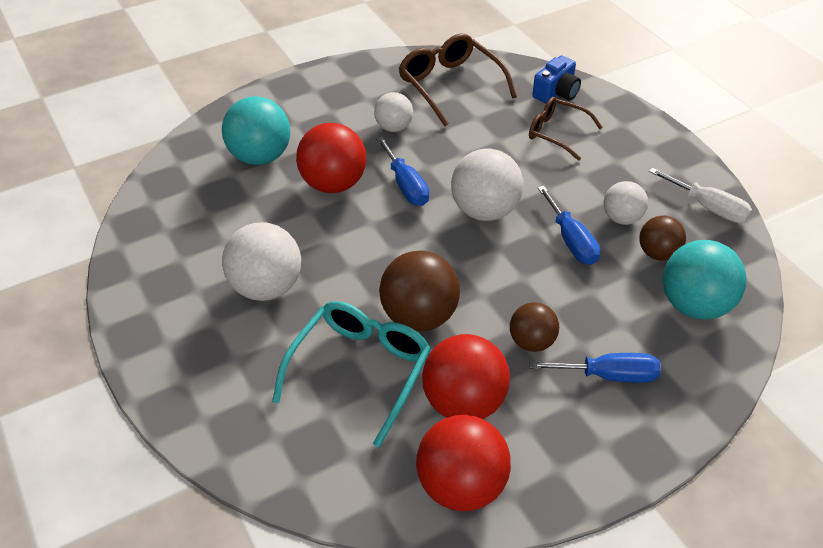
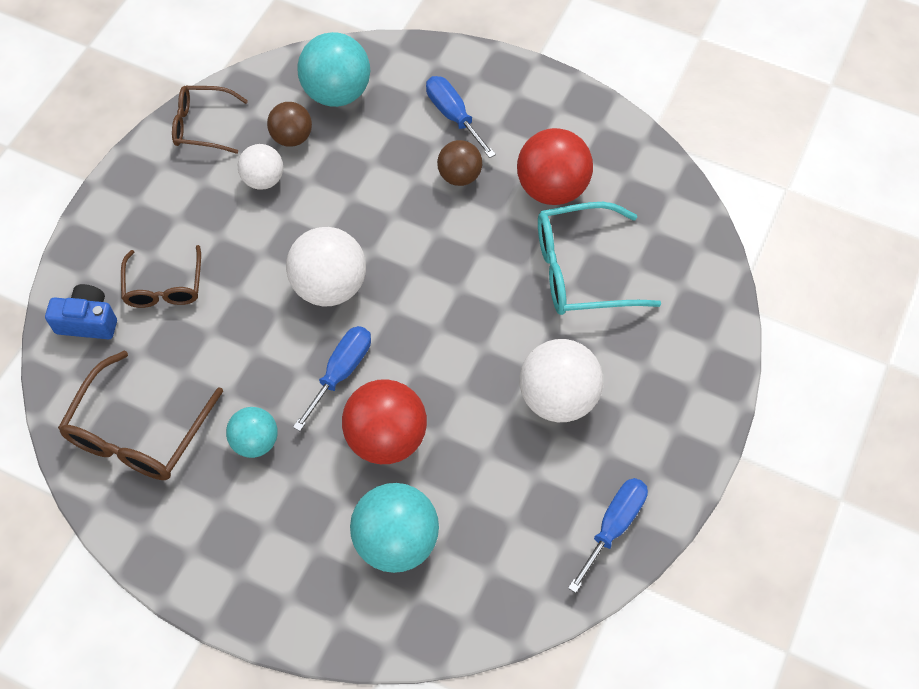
camera: 125 degrees left, 15 degrees up
(393, 127) = (255, 442): white ball -> turquoise ball
(419, 316) = (495, 263): brown ball -> none
(461, 486) = (619, 154): red ball -> none
(571, 240) = (321, 203): blue screwdriver -> blue screwdriver (614, 526)
(708, 207) = (202, 125): white screwdriver -> brown glasses

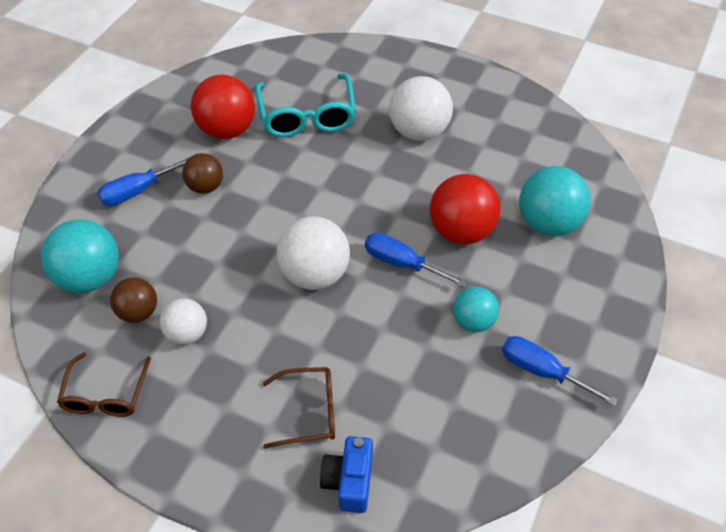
camera: 90 degrees left, 10 degrees down
(138, 432) = (473, 418): brown glasses -> none
(614, 526) = (516, 107): blue screwdriver -> blue screwdriver (542, 371)

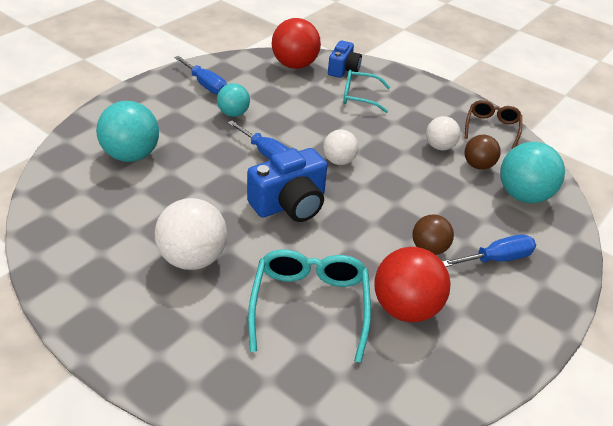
camera: 170 degrees left, 10 degrees down
(309, 412) = (360, 97): brown glasses -> turquoise glasses
(315, 275) = (339, 161): white ball -> white ball, size x0.60
(353, 204) = (290, 204): none -> blue camera
(461, 231) = (207, 164): red ball -> red ball (294, 65)

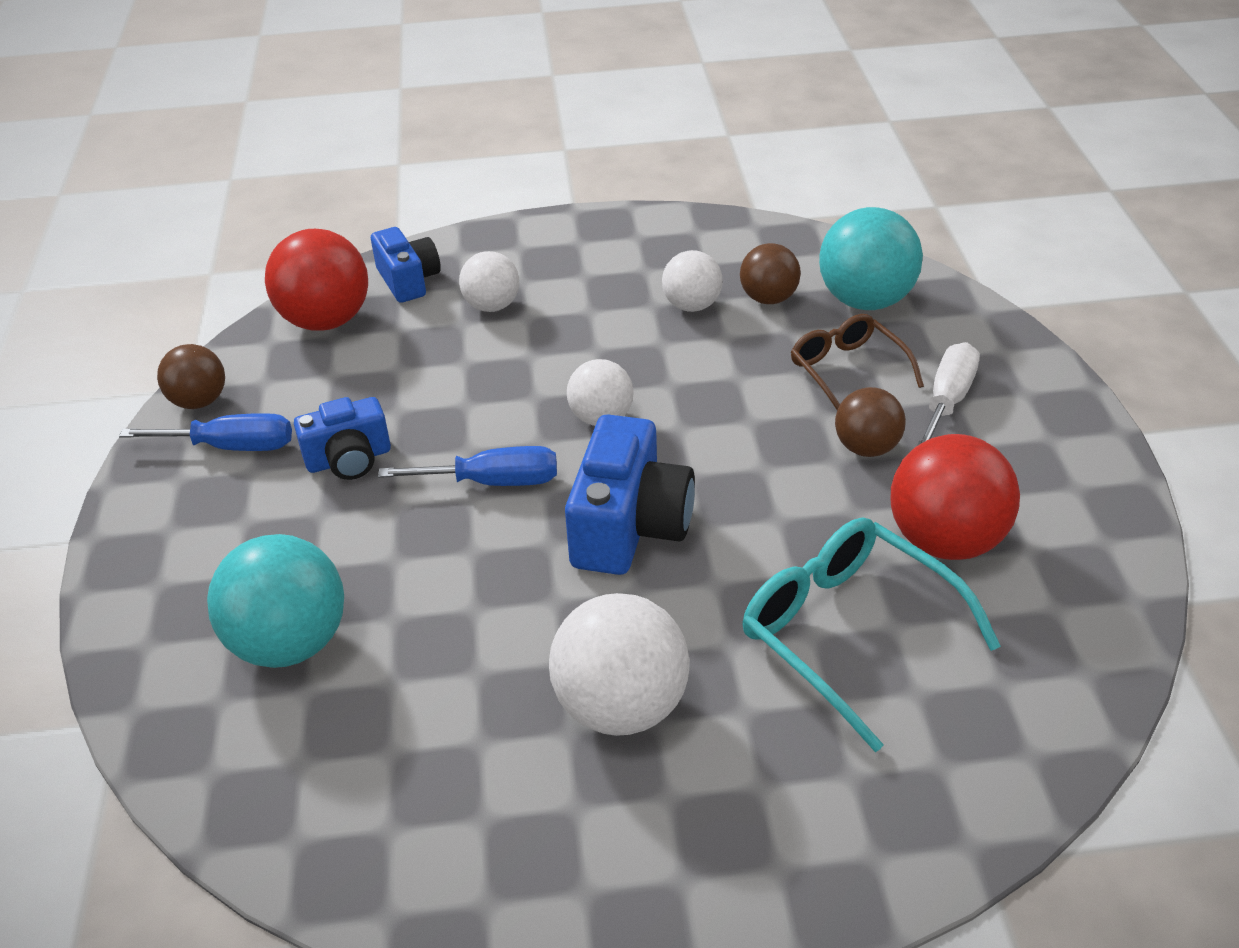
camera: 40 degrees left, 0 degrees up
(217, 64) = (199, 401): none -> brown ball
(233, 113) = (349, 459): turquoise ball -> blue camera
(360, 97) = (492, 306): turquoise glasses -> white ball
(491, 128) = (714, 236): brown glasses -> brown glasses (848, 371)
(497, 259) = (947, 401): blue screwdriver -> white screwdriver

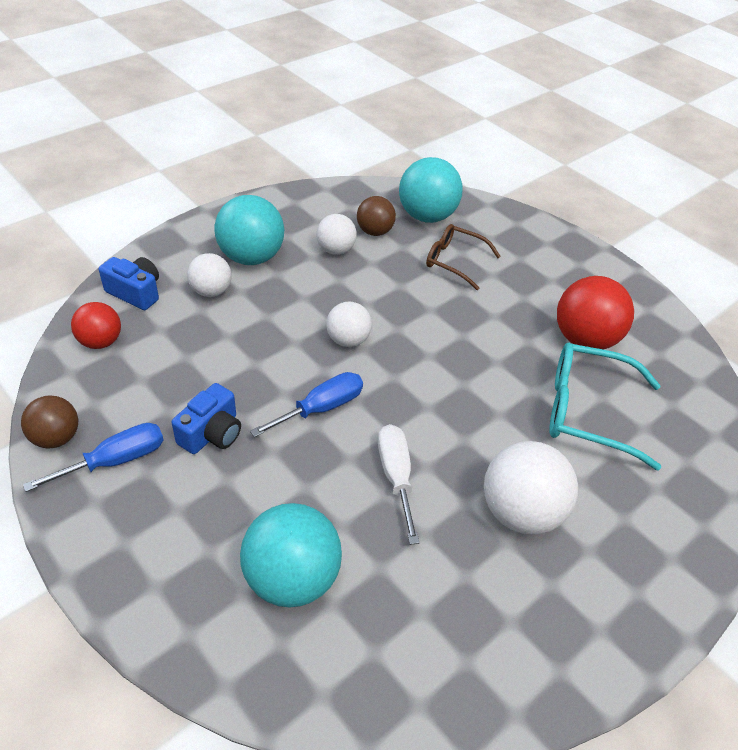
camera: 40 degrees left, 5 degrees up
(326, 321) = (101, 342): red ball -> red ball, size x0.60
(576, 282) = (251, 257): none -> turquoise ball
(629, 526) = (425, 401): blue camera -> none
(867, 448) = (503, 302): brown ball -> none
(947, 401) = (517, 261): white screwdriver -> white screwdriver (396, 477)

